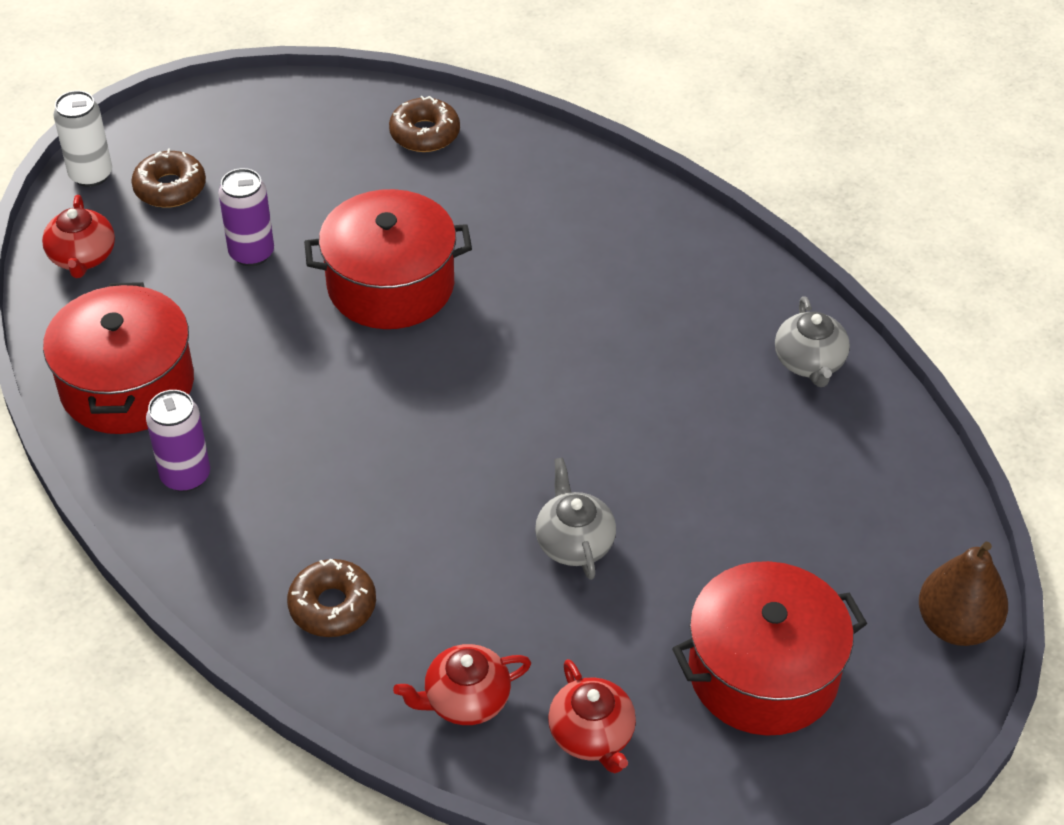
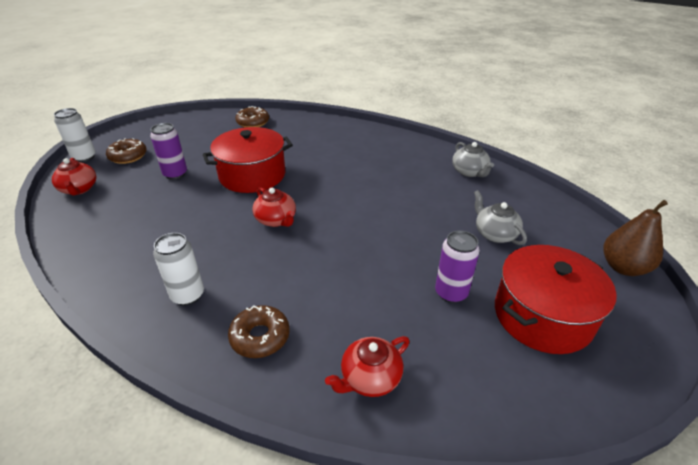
camera: 15 degrees left, 10 degrees down
(127, 385) = (107, 241): red pot -> none
(185, 476) = (148, 281): purple can -> purple can (451, 293)
(241, 515) = (188, 295): none -> white can
(574, 542) = (396, 269): grey teapot -> grey teapot (494, 234)
(592, 735) = (464, 381): red teapot -> red teapot (276, 220)

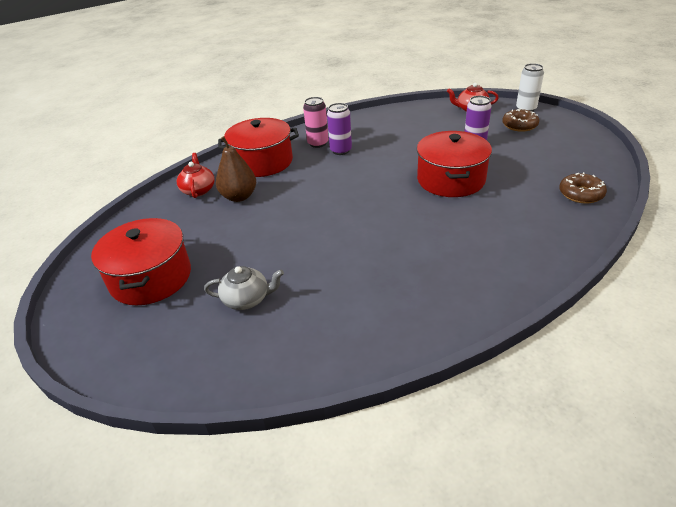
camera: 120 degrees right, 0 degrees up
(188, 295) = (318, 143): white can -> pink can
(260, 337) = (262, 162): brown donut -> red pot
(276, 220) = (369, 182): red teapot -> none
(451, 293) = (216, 242): purple can -> purple can (341, 150)
(469, 172) = (363, 338): grey teapot -> none
(623, 267) = (123, 368): brown pear -> brown pear (239, 196)

